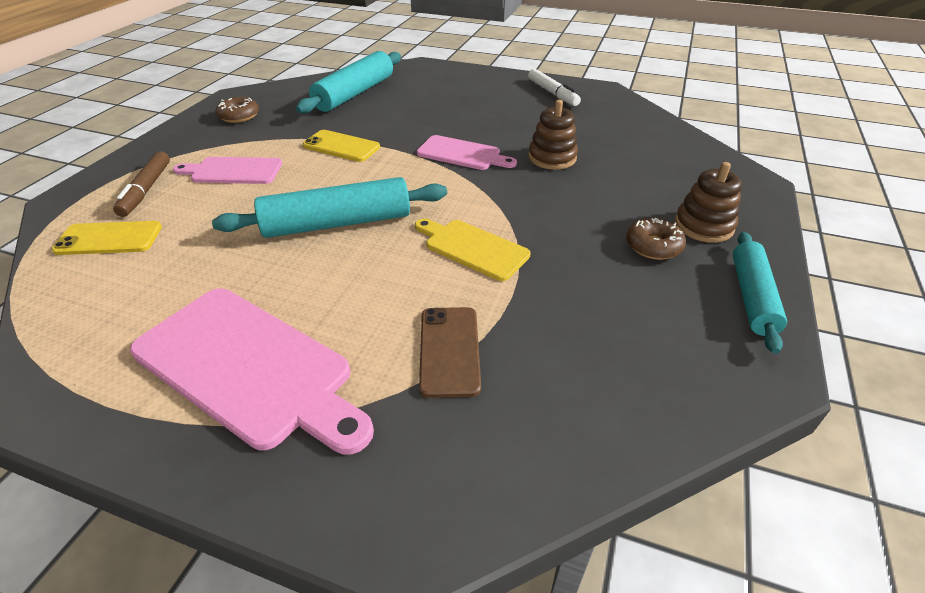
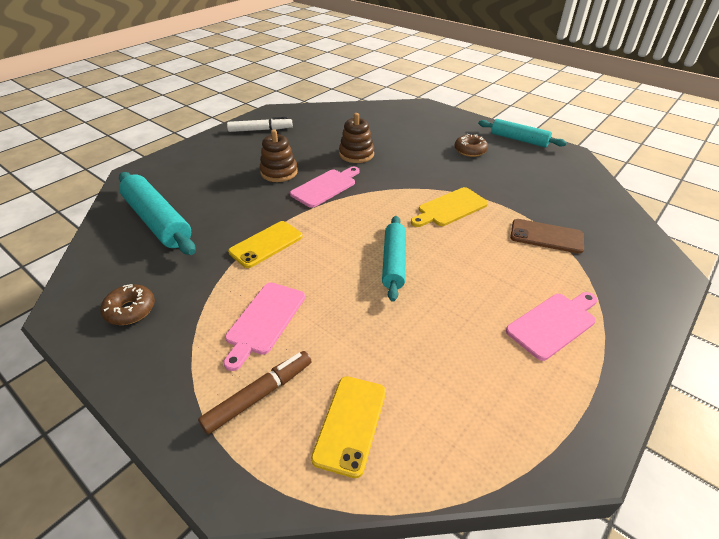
camera: 70 degrees left, 0 degrees up
(146, 190) = (259, 395): brown marker -> brown marker turned 60 degrees counterclockwise
(248, 368) = (554, 324): pink cutting board -> pink cutting board, size x0.57
(337, 223) = (393, 262): turquoise rolling pin -> turquoise rolling pin, size x0.66
(703, 226) = (457, 132): brown stacking toy -> brown stacking toy (279, 172)

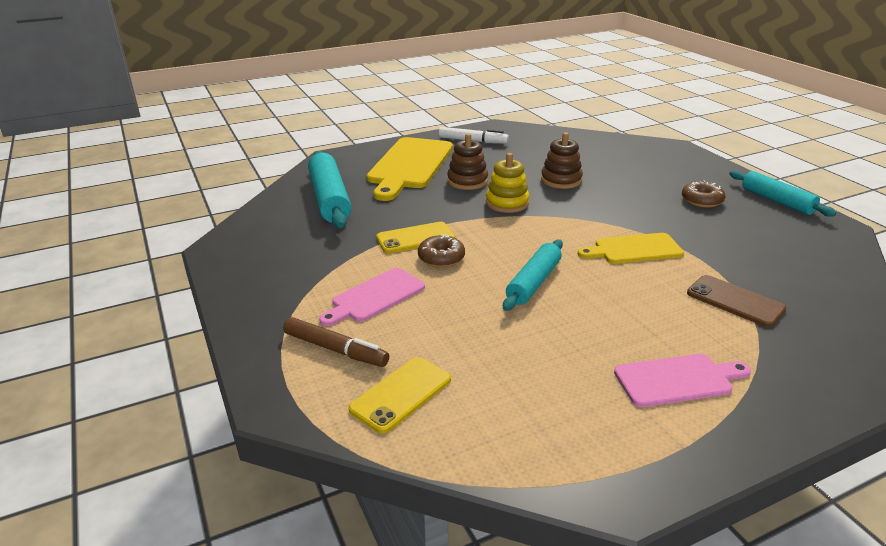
camera: 25 degrees right, 10 degrees down
(130, 310) = (268, 260): brown donut -> brown donut (441, 258)
(216, 167) = (409, 165): none -> yellow cutting board
(259, 395) = (335, 349): brown marker -> brown marker turned 45 degrees clockwise
(326, 187) = (507, 203): pink cutting board -> yellow stacking toy

